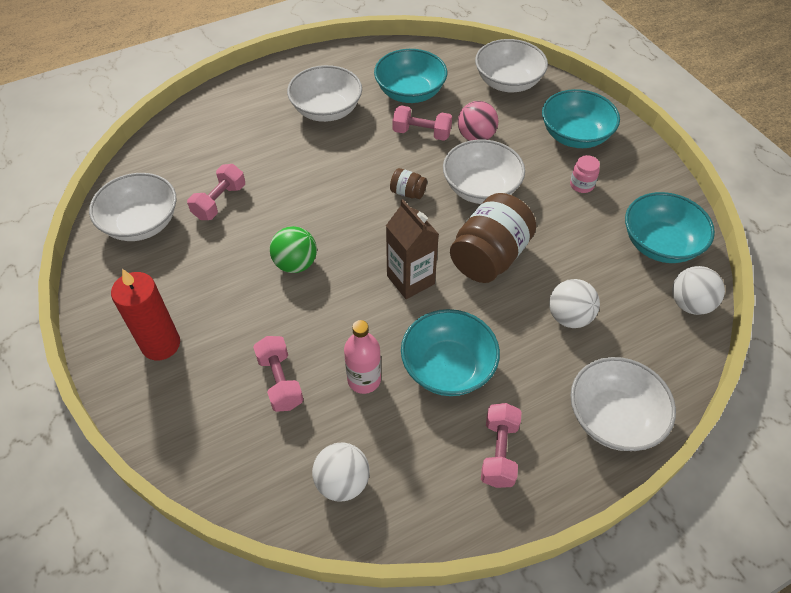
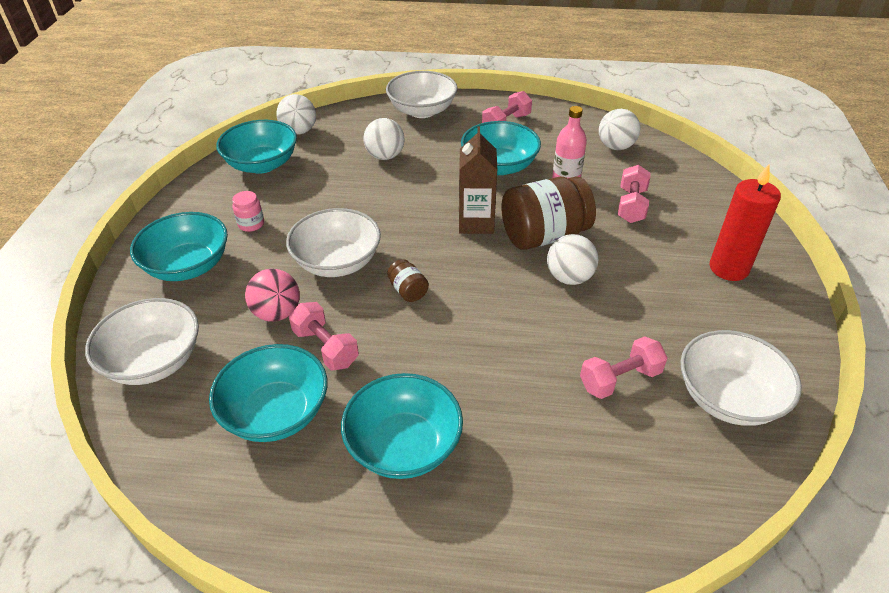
camera: 145 degrees left, 10 degrees down
(295, 264) = (569, 278): green ball -> white ball
(326, 110) = (404, 445): white bowl -> turquoise bowl
(489, 257) = (395, 210): brown jar -> brown jar (544, 236)

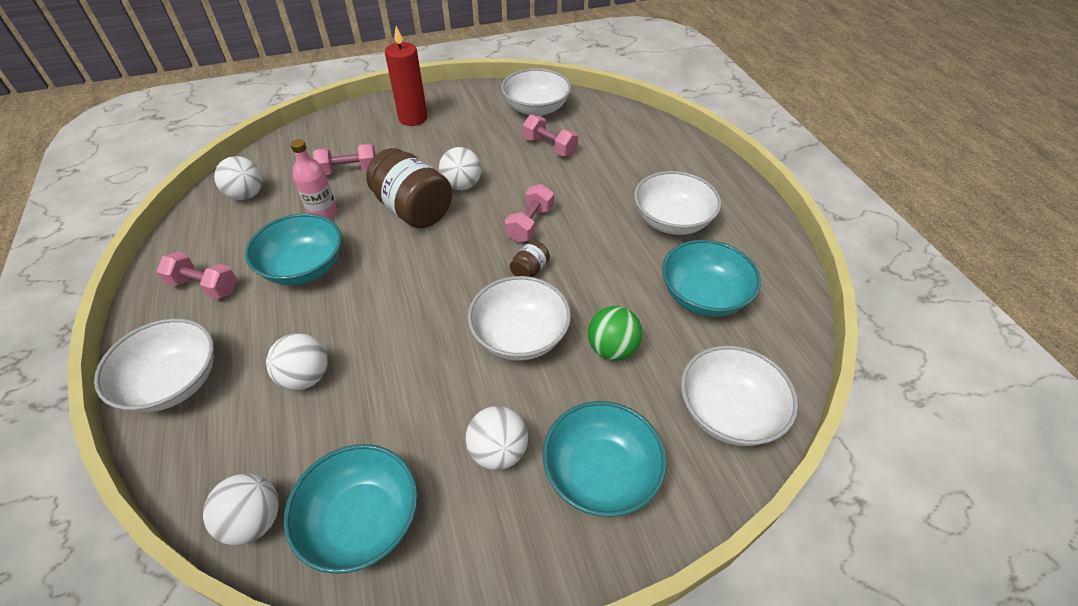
camera: 115 degrees left, 5 degrees up
(251, 224) = (498, 451): pink jar -> white ball
(277, 313) = (612, 349): pink ball -> green ball
(326, 347) = (625, 296): pink dumbbell -> pink dumbbell (530, 224)
(404, 445) = (672, 221): turquoise bowl -> white bowl
(476, 223) = (412, 256): brown carton -> none

